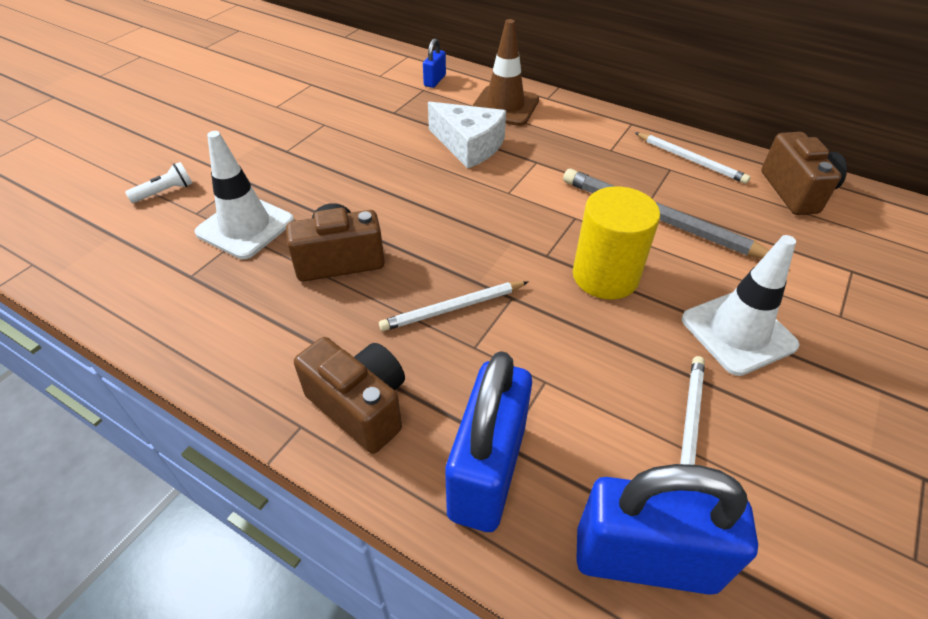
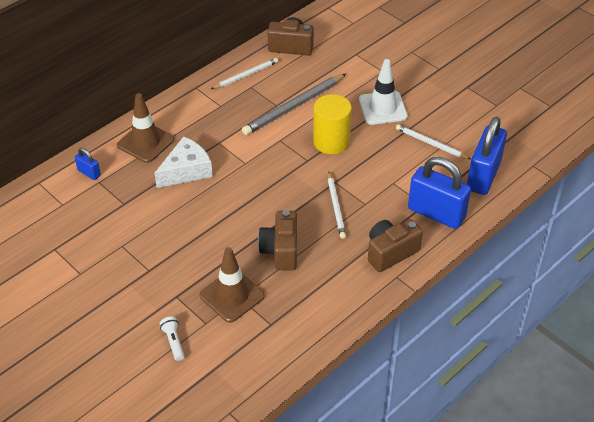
camera: 75 degrees left, 0 degrees up
(245, 227) = (232, 296): white traffic cone -> brown traffic cone

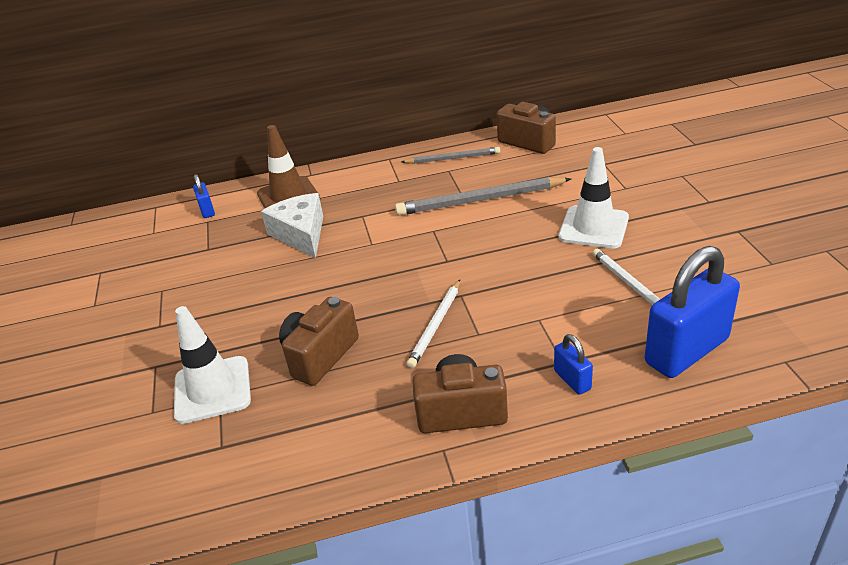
camera: 35 degrees right, 10 degrees down
(173, 341) = (96, 420): white flashlight -> none
(186, 171) = (301, 234): white cheese -> white cheese turned 105 degrees counterclockwise
(232, 296) = (212, 390): brown traffic cone -> white traffic cone
(246, 75) = (453, 158): white pencil -> grey pencil
(331, 142) = (494, 248): yellow cylinder -> none
(436, 213) = (572, 380): blue padlock -> blue padlock, size x0.46

